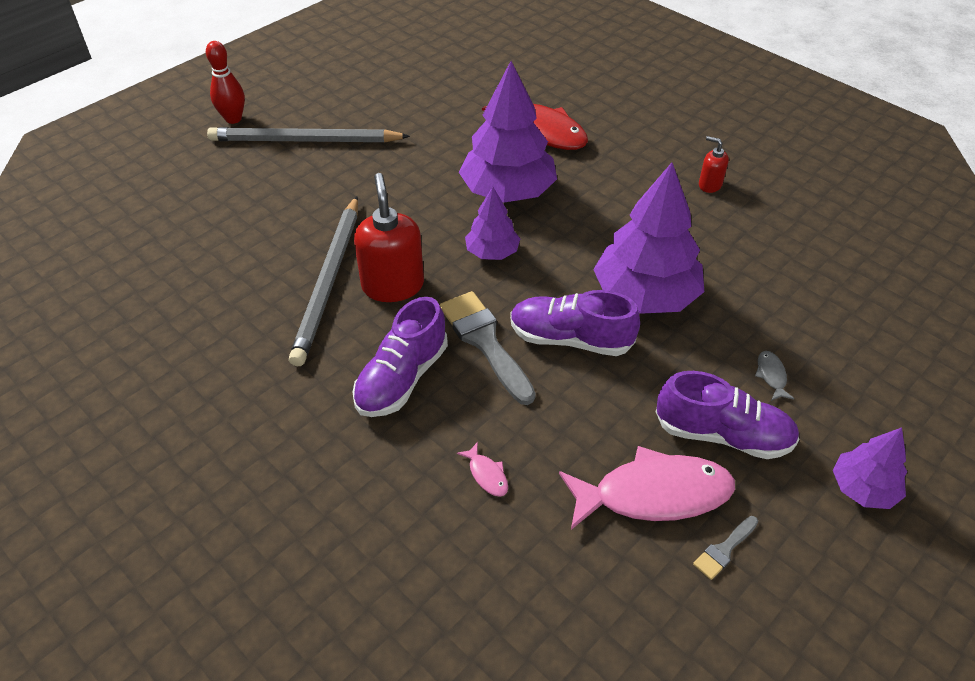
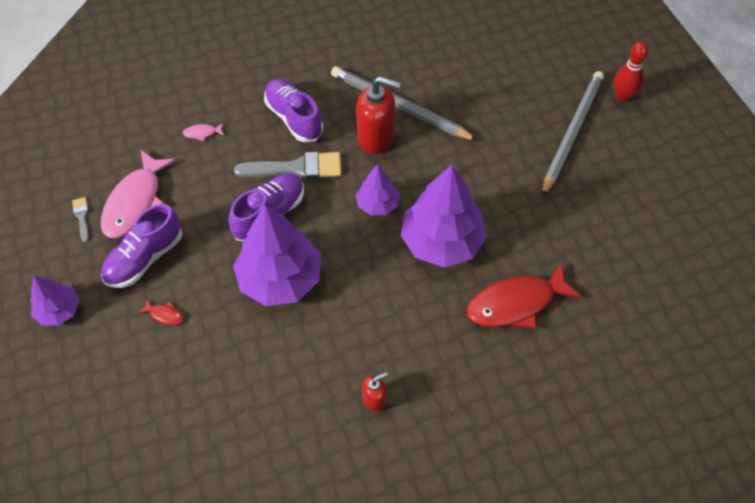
camera: 115 degrees right, 10 degrees up
(771, 375) = (165, 315): grey fish -> red fish

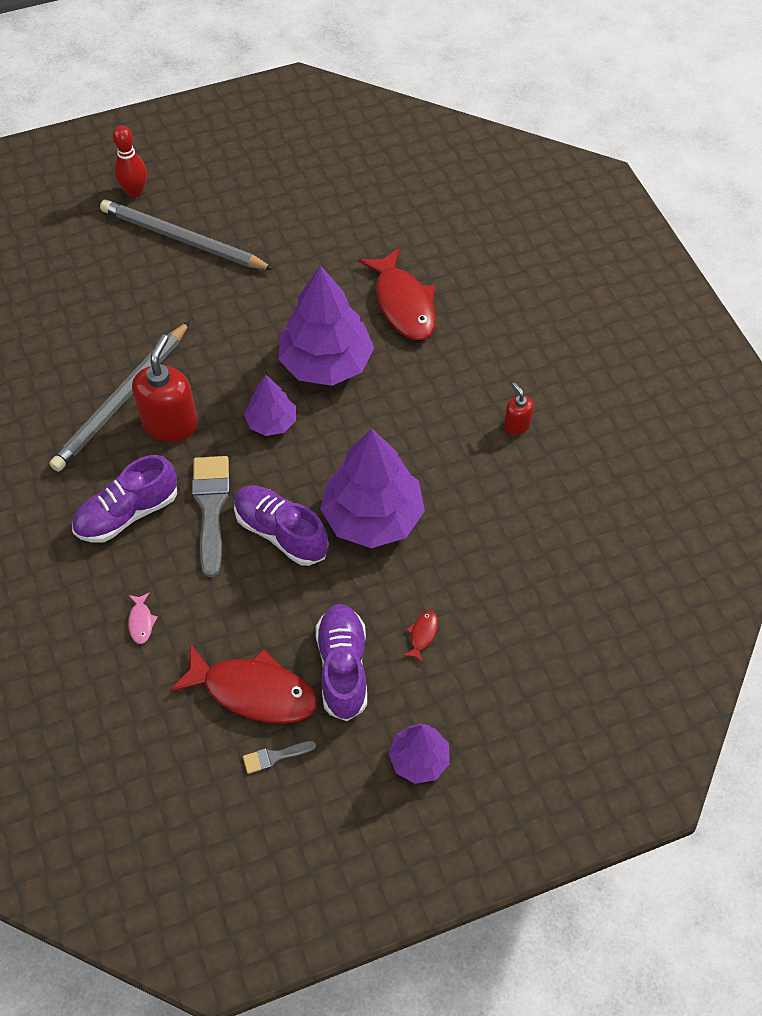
camera: 90 degrees left, 0 degrees up
(135, 202) = (253, 692): pink fish -> red fish
(145, 258) = (342, 668): purple shoe -> purple shoe turned 135 degrees counterclockwise

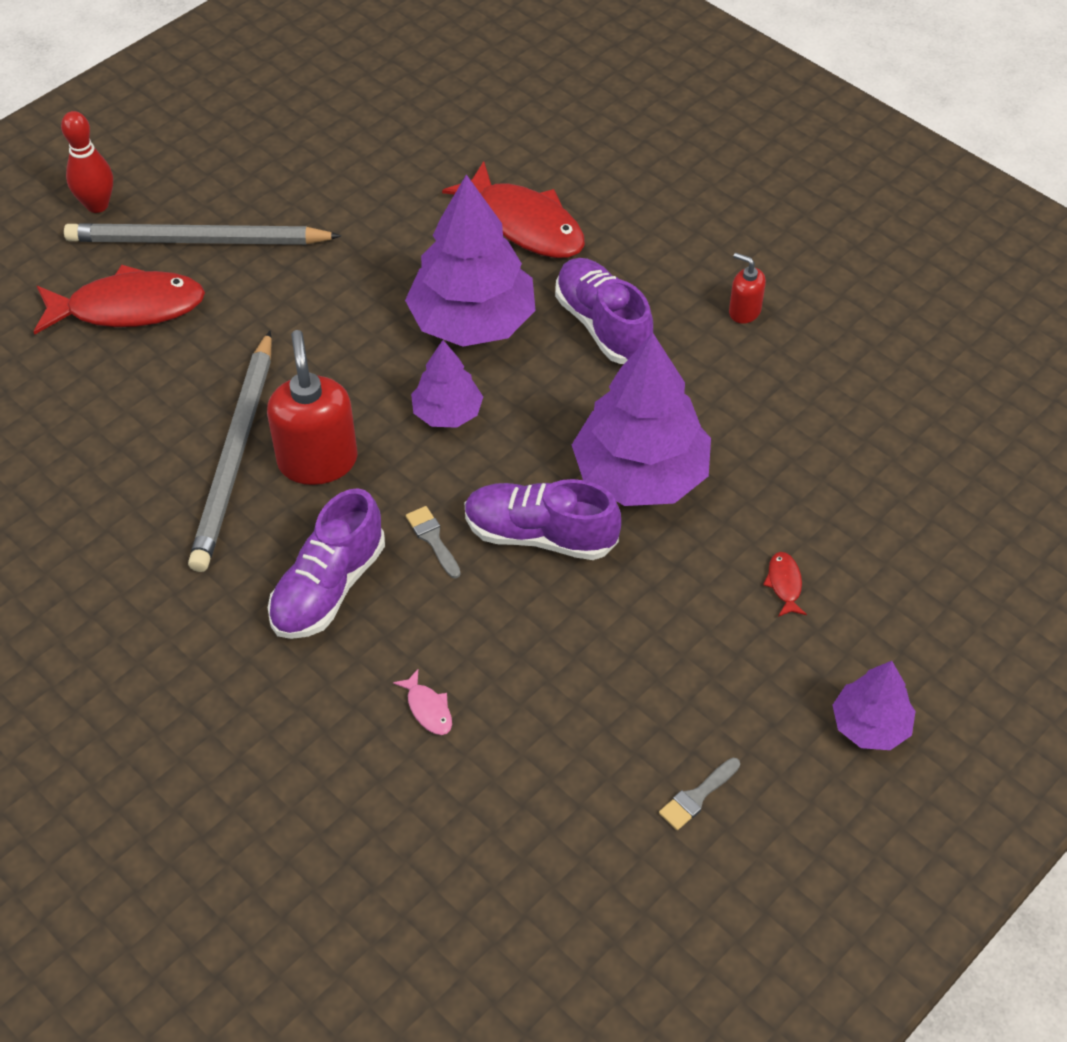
camera: 25 degrees left, 5 degrees down
(211, 507) = (433, 539): grey brush -> grey brush, size x0.48
(253, 692) = (623, 732): red fish -> red fish (128, 308)
(342, 668) = (714, 659): purple shoe -> purple shoe (602, 325)

